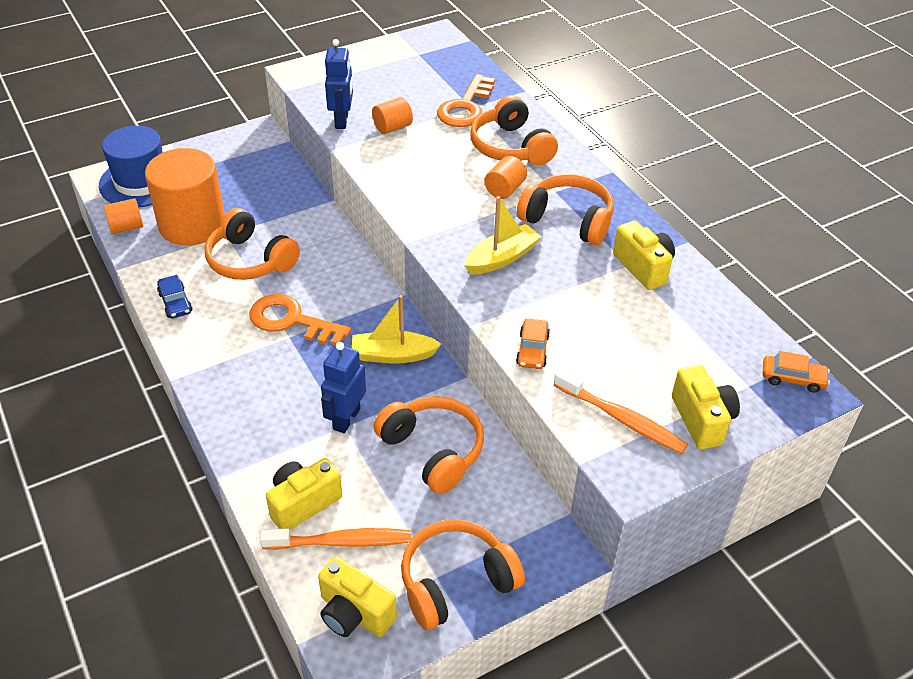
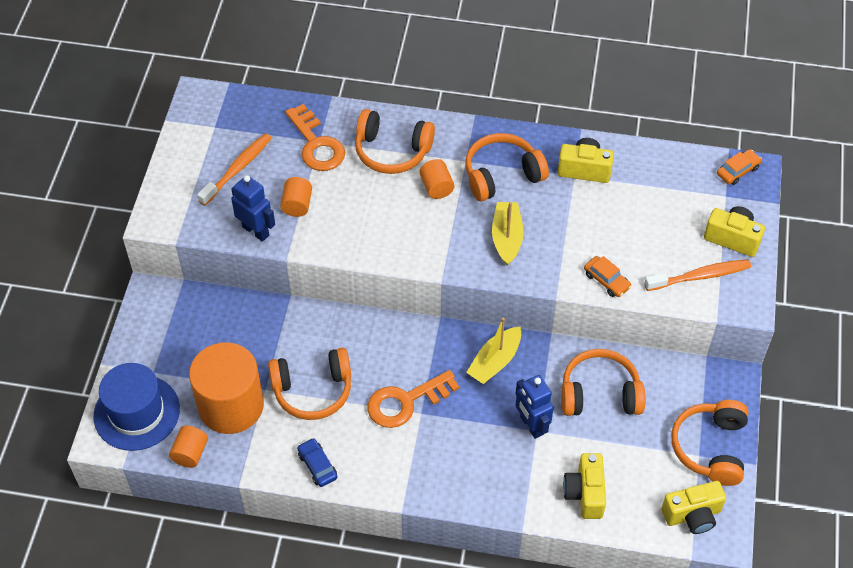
camera: 50 degrees left, 10 degrees up
(175, 303) = (317, 465): blue car -> blue car turned 135 degrees counterclockwise
(341, 542) = (633, 490): orange toothbrush -> orange toothbrush (237, 169)

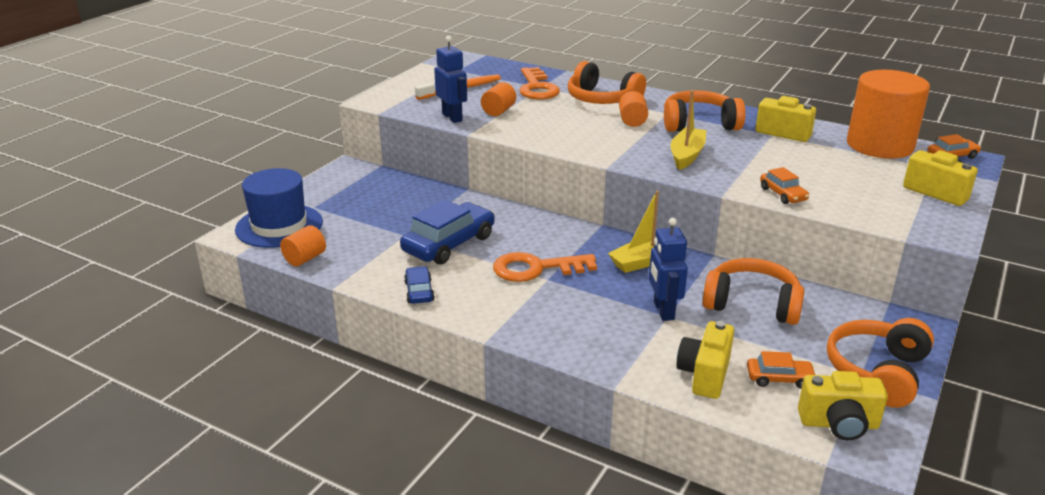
camera: 20 degrees right, 25 degrees down
(231, 405) = (366, 238): orange cylinder -> orange cylinder (880, 145)
(313, 390) = (449, 244): orange headphones -> blue car
(641, 479) = (779, 378): none -> orange car
(700, 276) = (892, 208): orange toothbrush -> none

